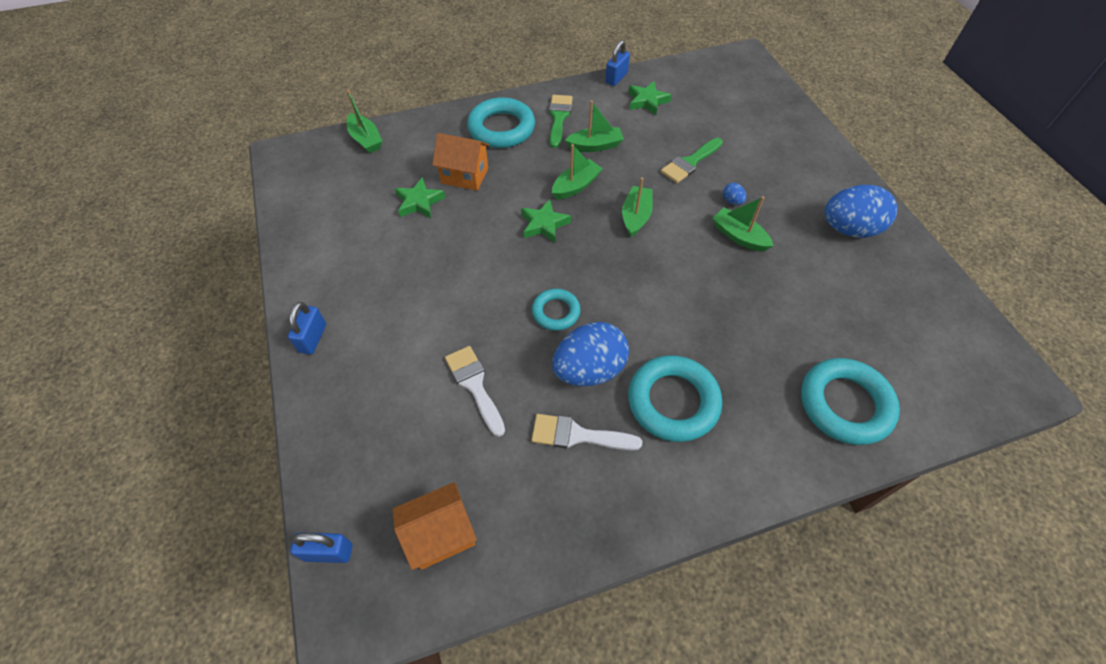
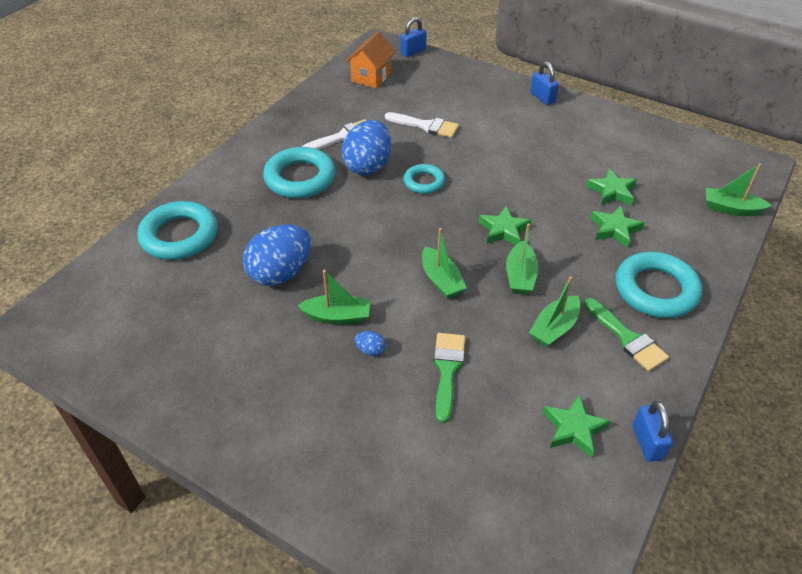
camera: 140 degrees right, 10 degrees down
(464, 175) = (614, 229): orange house -> green star
(849, 229) = (234, 391): blue egg -> blue egg (280, 273)

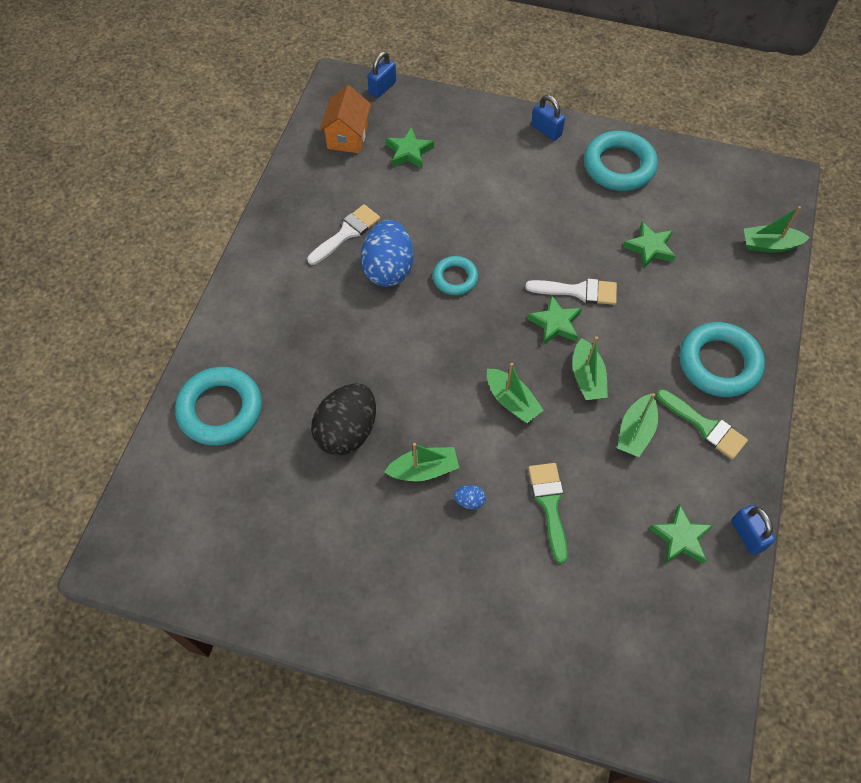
camera: 15 degrees left, 15 degrees up
(280, 273) = (347, 431): blue egg -> black egg
(300, 178) = (321, 302): turquoise ring -> turquoise ring (619, 166)
(426, 126) = (432, 198): white brush -> white brush (578, 291)
(614, 229) = (663, 297): green star -> green star (409, 152)

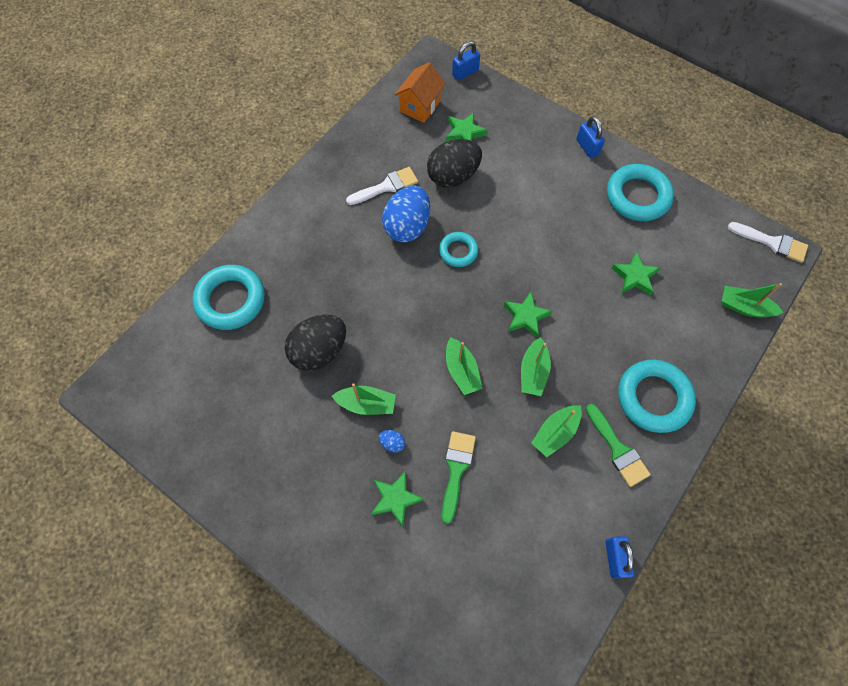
camera: 20 degrees right, 5 degrees up
(416, 201) = (453, 176): none -> black egg
(578, 291) = (556, 295): white brush -> white brush (772, 243)
(680, 538) = (555, 539): green star -> green star (395, 499)

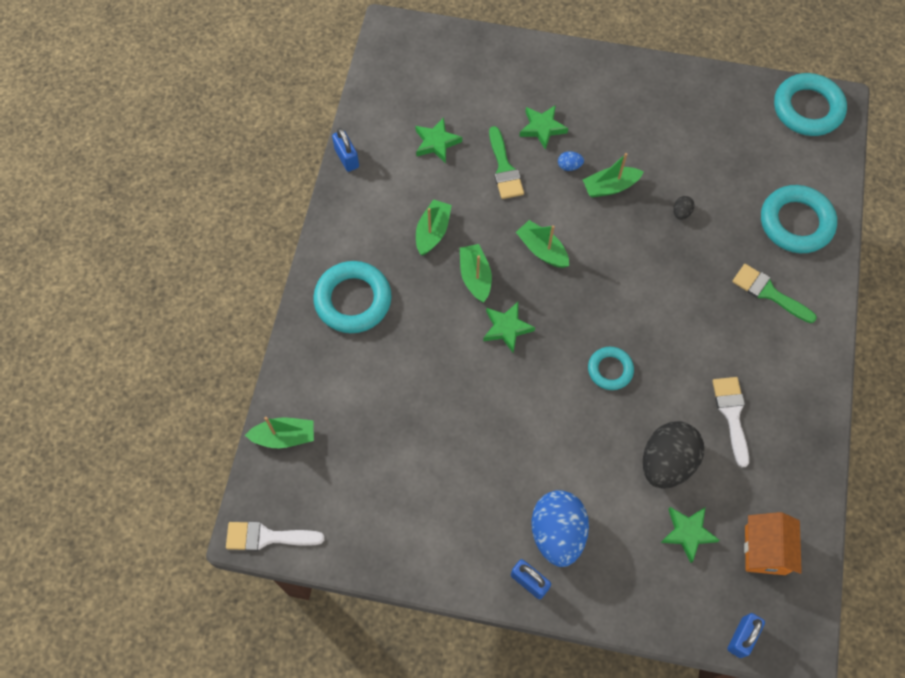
camera: 155 degrees right, 0 degrees up
(319, 351) = (681, 212): black egg -> black egg, size x0.40
(386, 186) = (732, 414): white brush -> white brush turned 135 degrees clockwise
(407, 226) = (679, 375): blue egg -> blue egg (557, 533)
(617, 449) = (372, 241): green brush -> green brush (768, 292)
(634, 276) = (411, 422): green star -> green star (436, 142)
(637, 196) = (442, 533): turquoise ring -> turquoise ring (807, 109)

